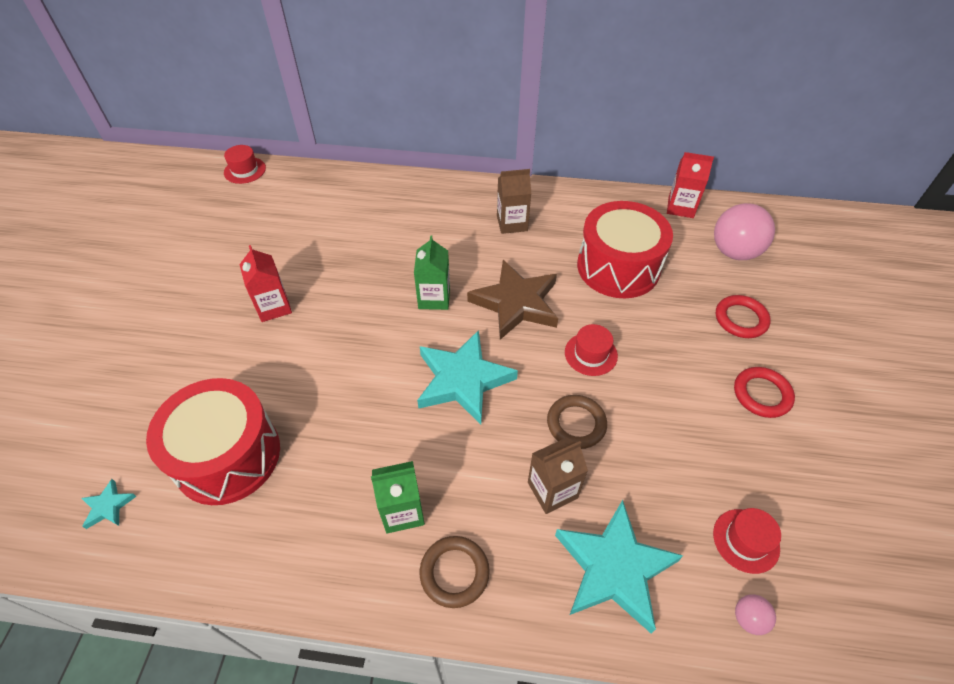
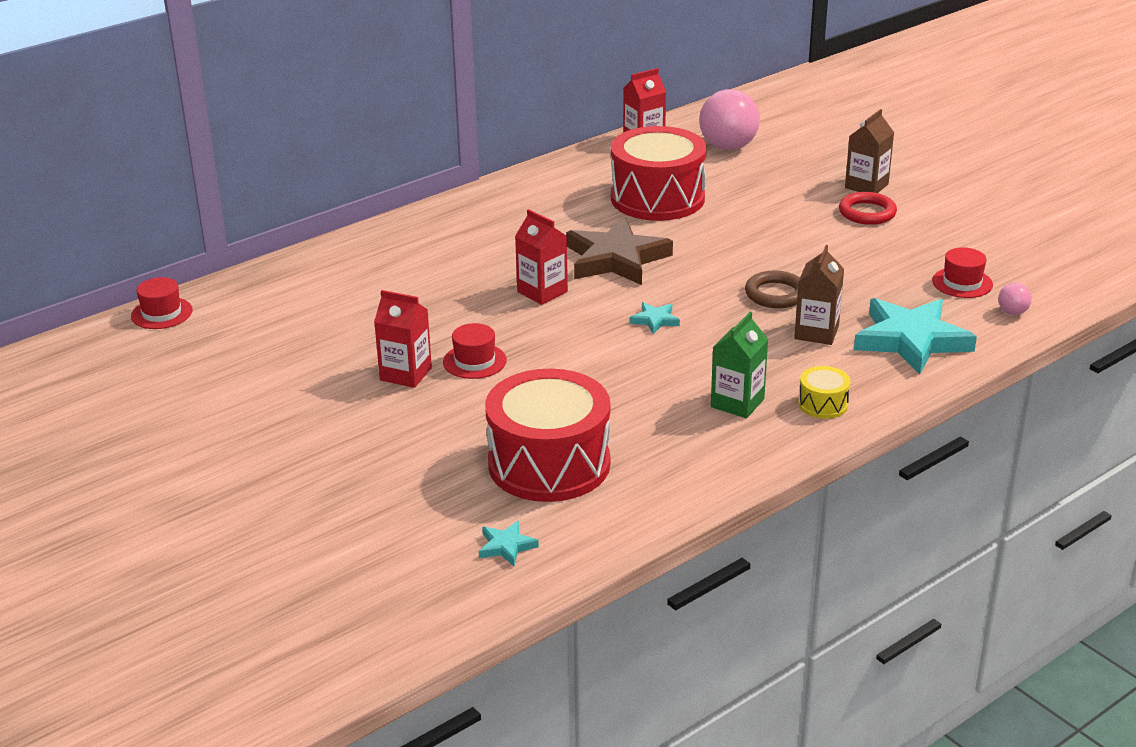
camera: 45 degrees left, 20 degrees down
(434, 298) = (542, 292): green carton -> red carton
(454, 572) = (823, 404): brown ring -> yellow drum
(463, 380) = (655, 320): turquoise star -> turquoise star, size x0.43
(512, 223) = (521, 216): brown carton -> brown carton (866, 186)
(591, 354) = (723, 255): red hat -> red hat (474, 361)
(740, 319) = (793, 182): red ring -> none

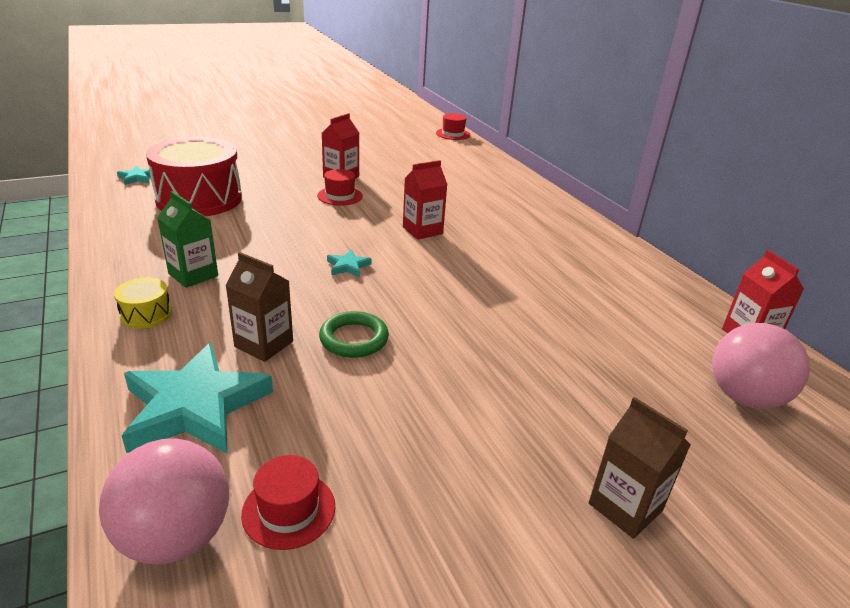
camera: 100 degrees right, 0 degrees up
(616, 259) = (464, 269): brown star -> none
(657, 198) = (591, 315): red drum -> none
(776, 294) = (354, 339): brown ring -> green ring
(867, 213) = (532, 477): red ring -> none
(1012, 312) = (176, 537): pink ball -> pink ball, size x2.23

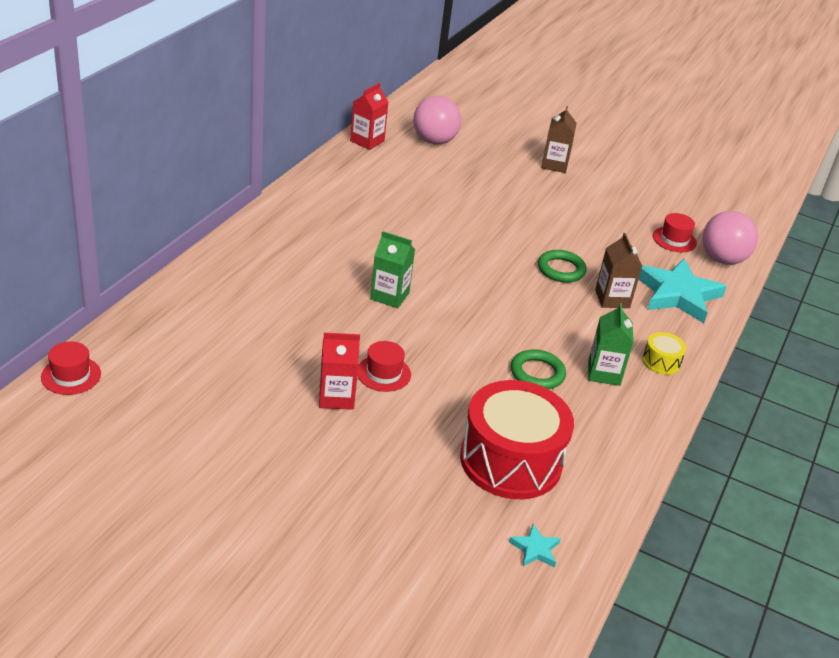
camera: 130 degrees left, 5 degrees up
(247, 246) = (537, 373): none -> green ring
(348, 266) = (493, 308): turquoise star -> none
(422, 230) = (389, 296): red carton -> green carton

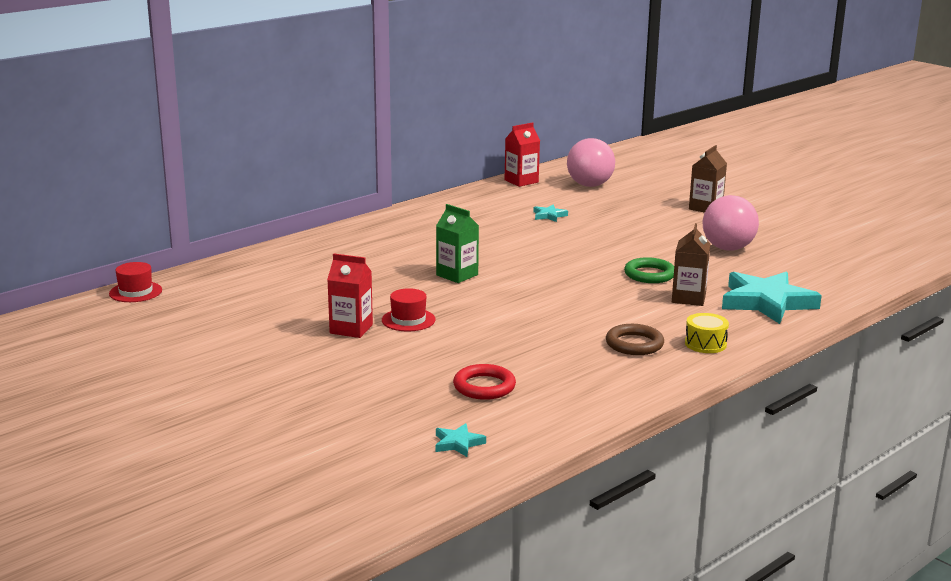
camera: 25 degrees right, 15 degrees down
(423, 192) = (549, 215): none -> turquoise star
(511, 461) = (484, 386): red drum -> red ring
(537, 373) = (562, 336): green ring -> none
(604, 373) = (634, 344): green carton -> brown ring
(674, 239) = (797, 266): red hat -> none
(722, 259) = (843, 284): pink ball -> pink ball (728, 248)

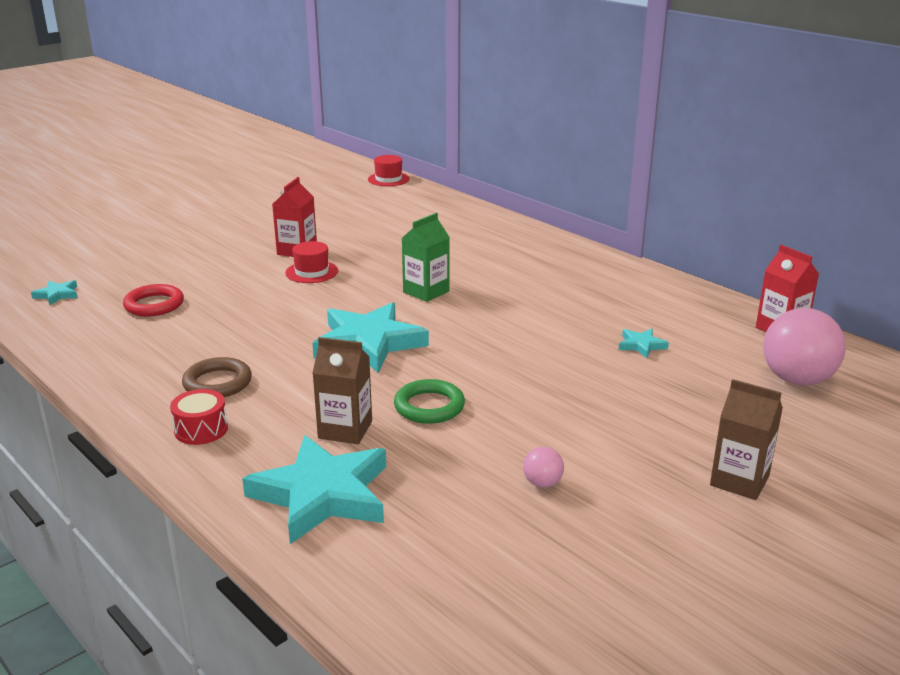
camera: 90 degrees right, 5 degrees up
(556, 294) = (369, 343): none -> turquoise star
(705, 344) = (201, 429): yellow drum -> red drum
(728, 248) = (542, 483): pink ball -> pink ball, size x0.45

